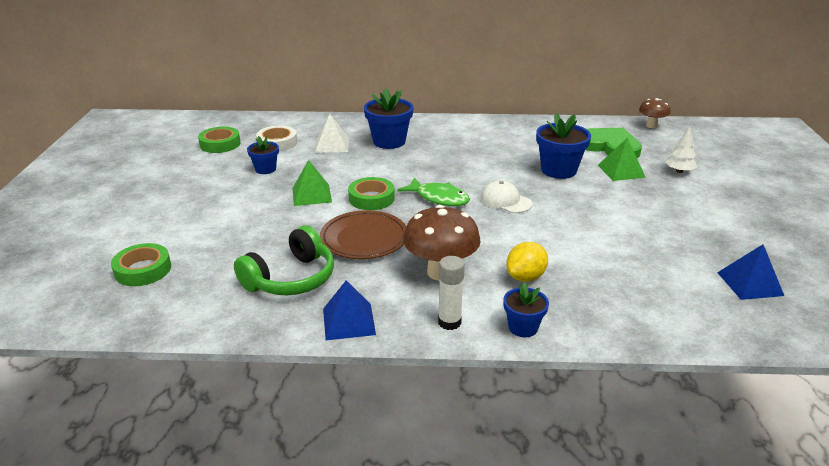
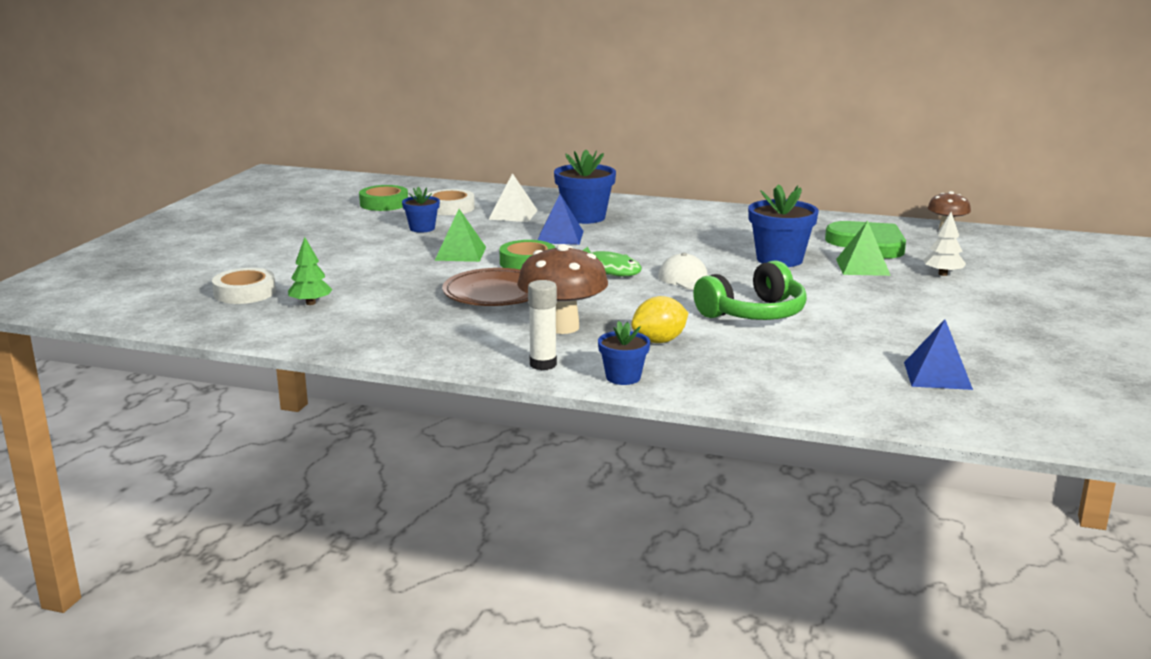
camera: 15 degrees right, 10 degrees down
(143, 270) = (245, 293): green tape -> white tape
(210, 274) = (310, 303): none -> green tree
(291, 278) = (394, 315): green headphones -> green headphones (754, 314)
(349, 321) = (434, 351): blue pyramid -> blue pyramid (560, 237)

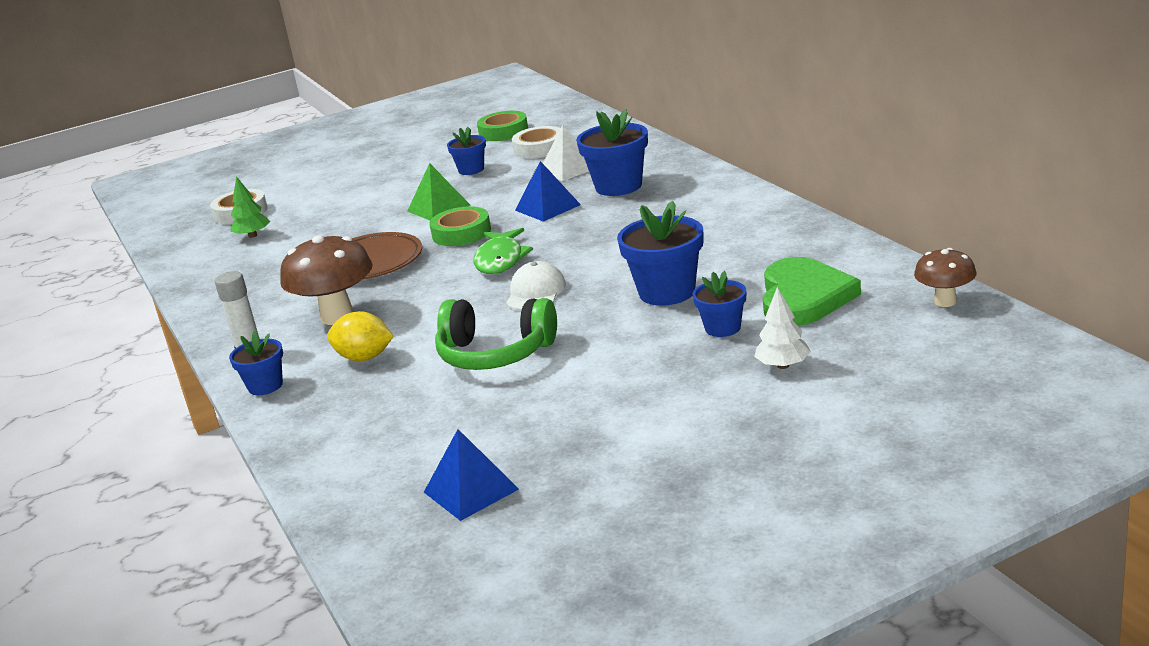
camera: 50 degrees right, 5 degrees up
(862, 267) = (722, 328): green pyramid -> blue flower pot

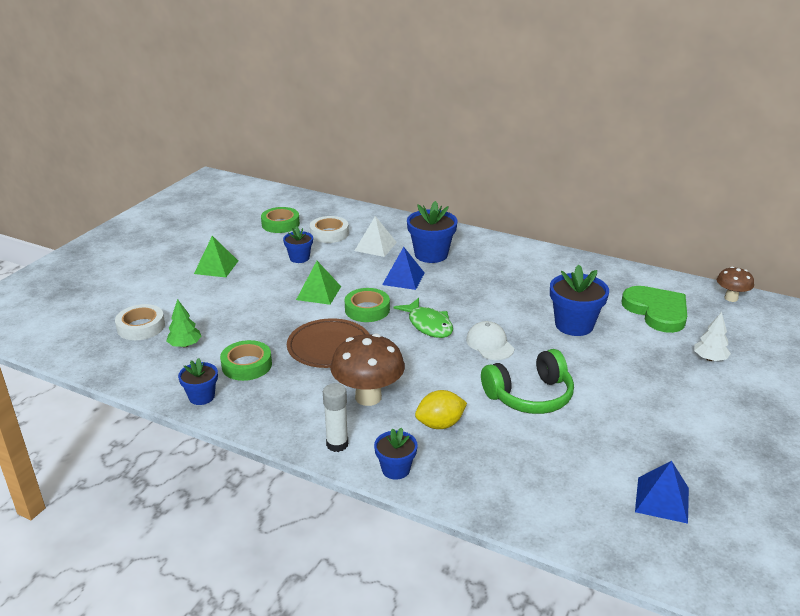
camera: 40 degrees left, 5 degrees up
(276, 264) = (247, 365): none -> green tape
(380, 167) = (216, 267): none -> green pyramid
(722, 328) = (642, 342): blue flower pot -> blue flower pot (201, 397)

